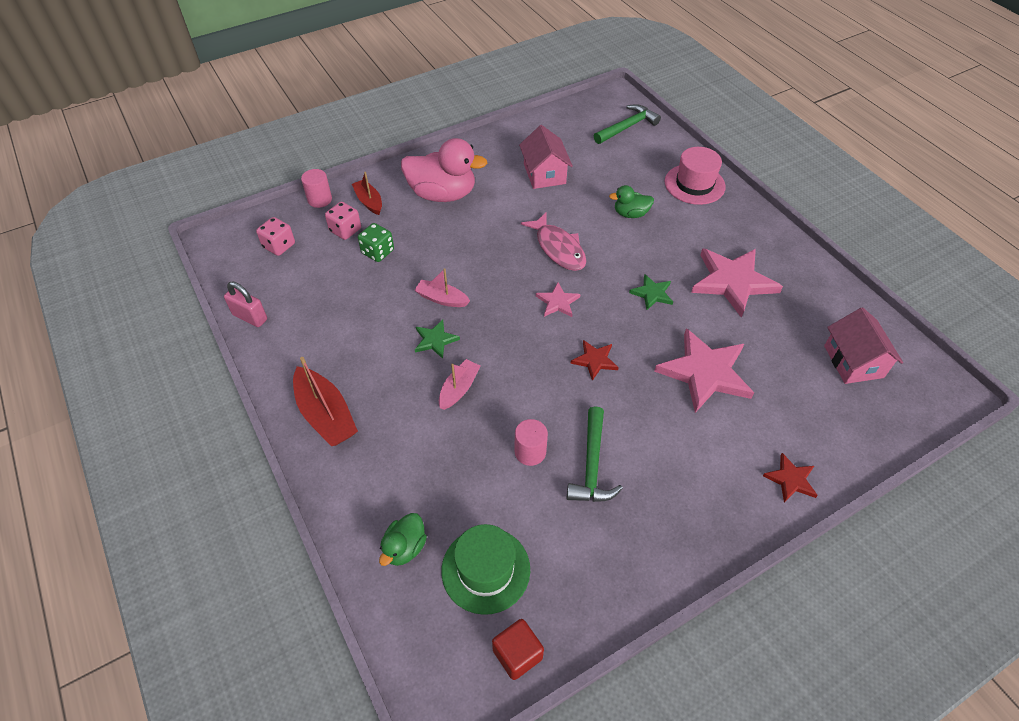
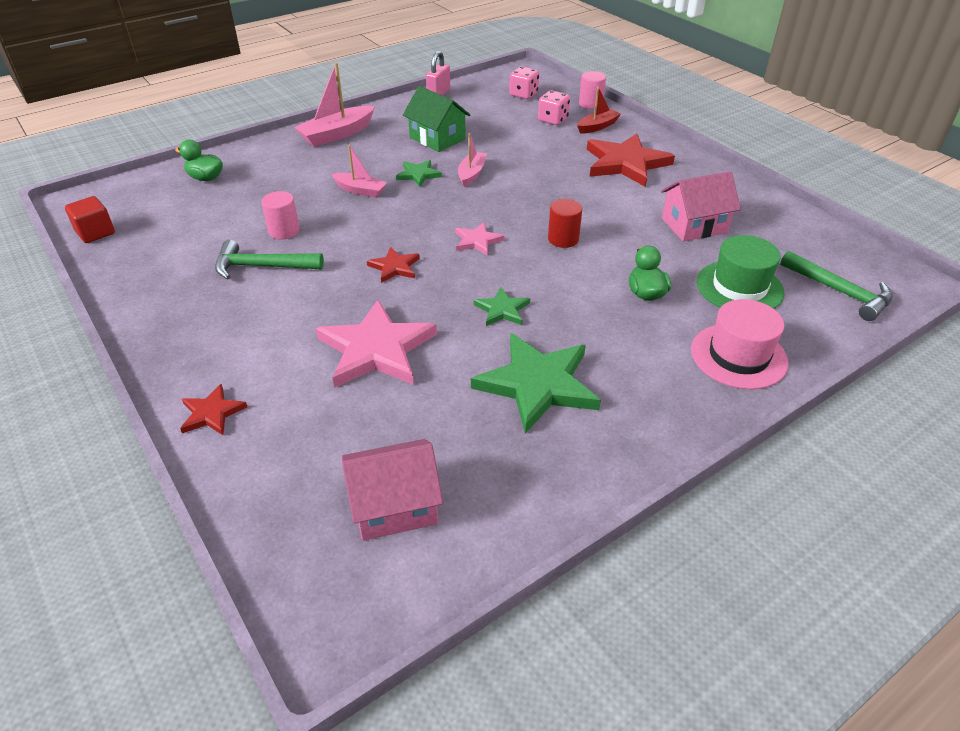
camera: 85 degrees right, 10 degrees down
(326, 415) = (337, 134): red boat -> pink boat
(361, 322) = (437, 138): none -> green house
(378, 252) = (528, 137): green dice -> none
(442, 194) = (626, 163): pink duck -> red star
(485, 569) = (173, 214): green hat -> green hat (739, 287)
(558, 248) = (563, 239): pink fish -> red cylinder
(733, 282) = (538, 384): pink star -> green star

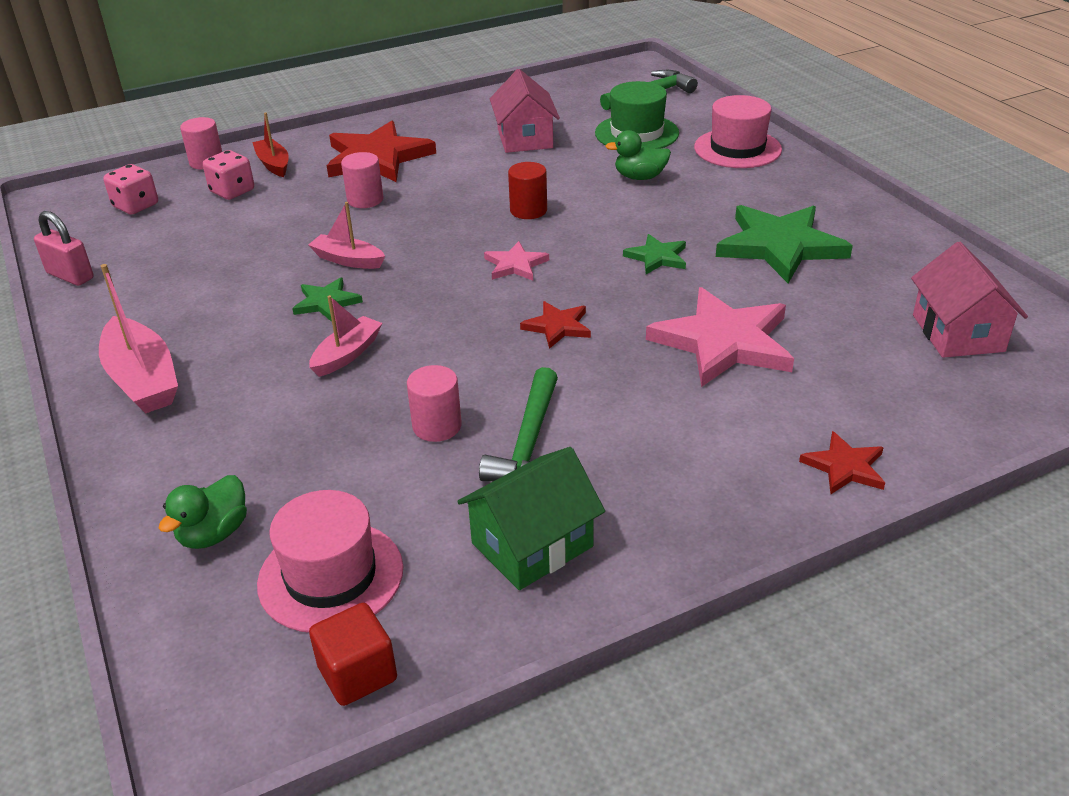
camera: 80 degrees left, 5 degrees down
(165, 215) = (331, 576): none -> pink hat
(437, 138) = (225, 283): green house -> green house (532, 545)
(557, 168) = (365, 200): none -> pink cylinder

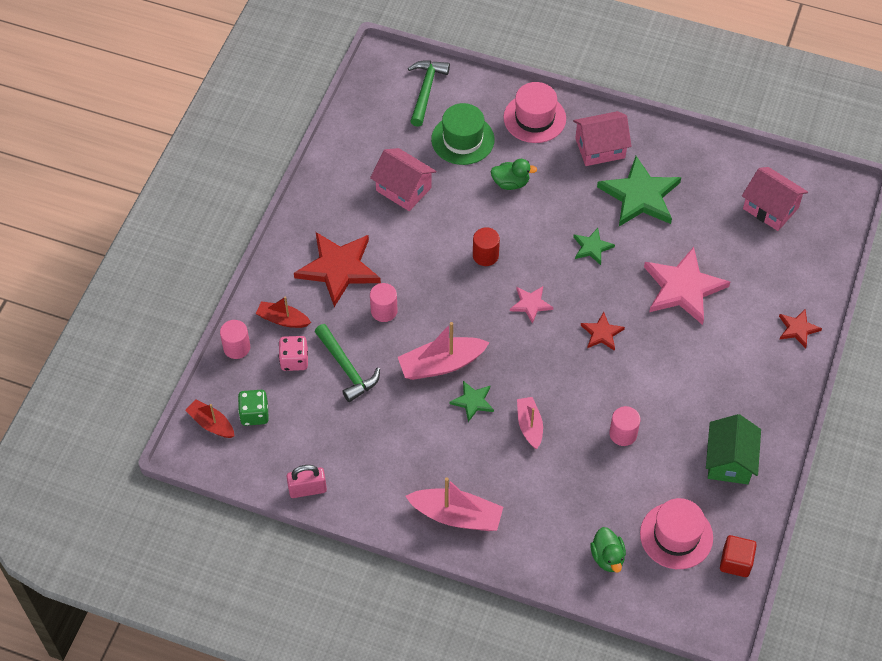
camera: 45 degrees left, 20 degrees up
(95, 194) = (211, 424): none -> red boat
(136, 206) = (254, 414): pink dice -> green dice
(348, 260) = (441, 364): pink boat -> pink boat, size x1.62
(529, 443) = (670, 412): green hammer -> green hammer (346, 368)
(640, 177) = (511, 183): green duck -> green duck turned 135 degrees counterclockwise
(783, 195) = (600, 148): none -> pink house

